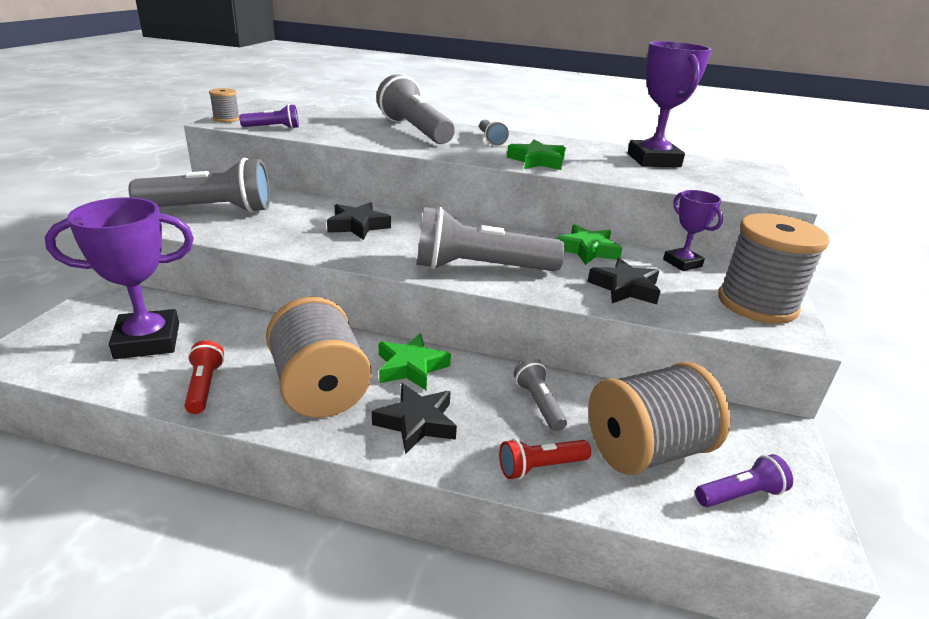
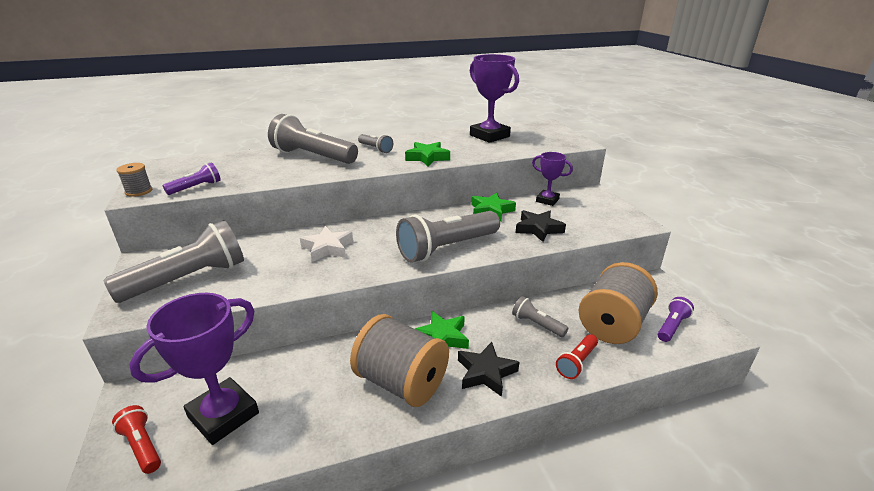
camera: 30 degrees left, 0 degrees up
(204, 386) = (317, 425): red flashlight -> red flashlight (142, 446)
(358, 226) = (328, 248): black star -> white star
(757, 304) = (606, 213): grey spool -> none

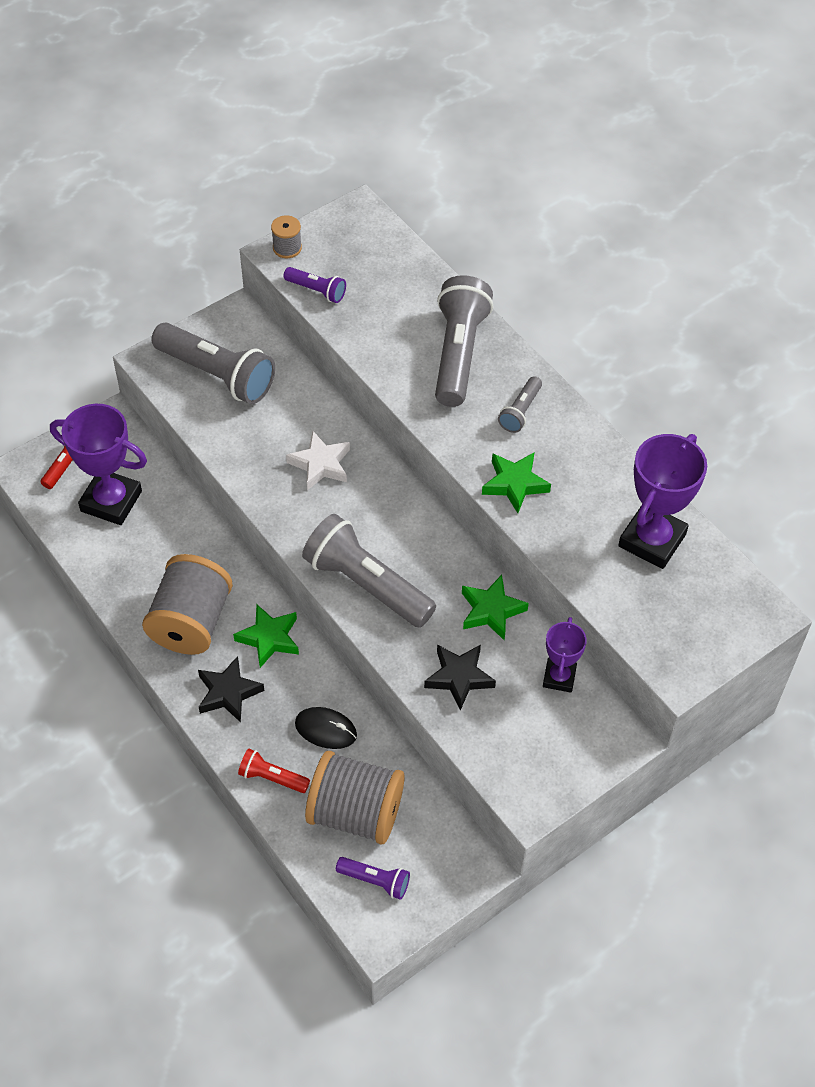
camera: 70 degrees right, 25 degrees up
(537, 324) = (326, 729): grey flashlight -> black mouse

